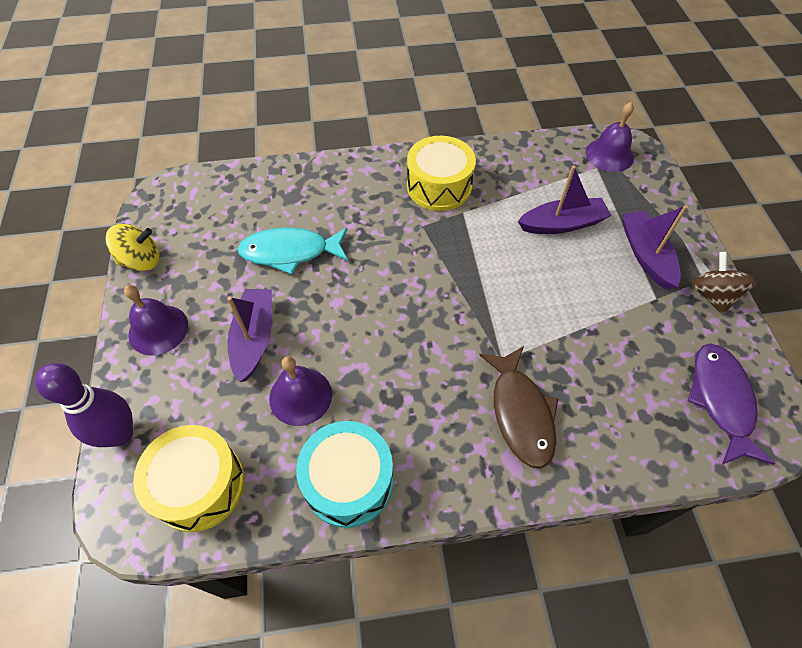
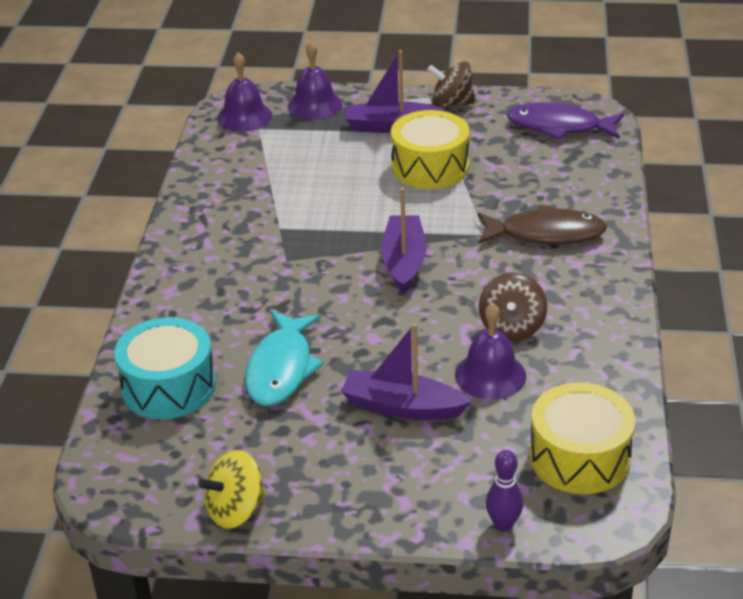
camera: 75 degrees left, 20 degrees down
(120, 434) = (503, 524): purple bowling pin -> purple bowling pin, size x0.59
(141, 261) = (236, 510): yellow spinning top -> yellow spinning top turned 120 degrees counterclockwise
(158, 329) = (360, 492): purple bell -> purple bell (315, 105)
(348, 481) = (594, 350): turquoise drum -> turquoise drum (168, 386)
(368, 403) = (512, 327): none -> brown spinning top
(439, 186) = (230, 239): yellow drum -> yellow drum (430, 167)
(562, 224) = (328, 166): purple boat -> purple boat (404, 261)

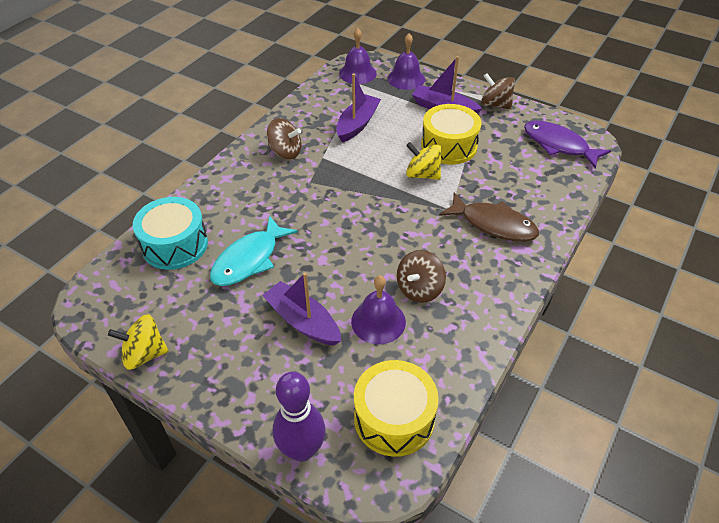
camera: 25 degrees right, 10 degrees up
(225, 237) = (285, 152): none -> brown spinning top
(404, 261) = (382, 210): purple boat -> purple boat (357, 124)
(422, 208) = (422, 174): none -> yellow spinning top
(503, 524) = (302, 450): purple bowling pin -> purple bowling pin, size x1.71

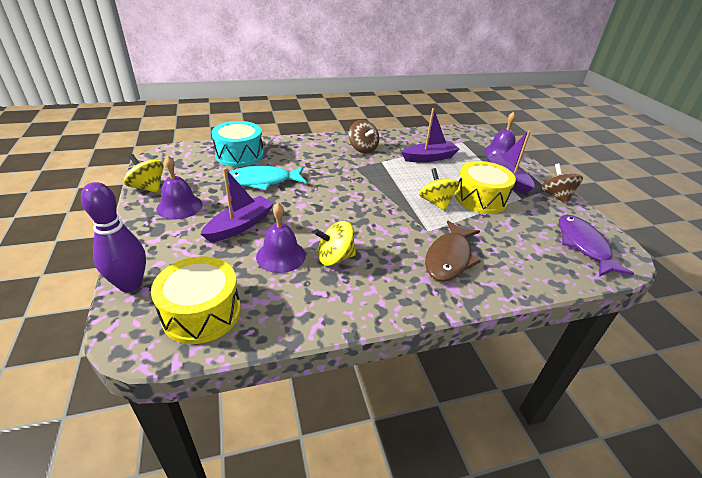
camera: 40 degrees right, 10 degrees down
(303, 321) = (240, 225): purple boat -> purple boat turned 45 degrees clockwise
(357, 73) = (468, 136): purple bell -> purple bell (179, 206)
(419, 289) = (335, 258): brown spinning top -> yellow spinning top
(494, 224) = (449, 258): brown fish -> brown fish turned 45 degrees clockwise

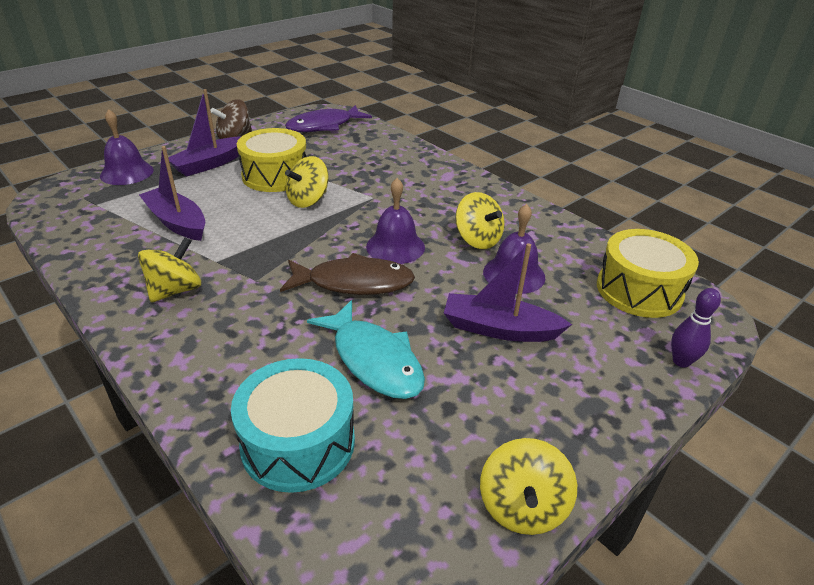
camera: 115 degrees left, 0 degrees up
(130, 284) = (681, 361): purple bowling pin -> purple bowling pin, size x0.59
(179, 206) = (525, 418): purple bell -> purple bell (395, 246)
(362, 148) = (175, 290): brown spinning top -> yellow spinning top
(449, 258) = (408, 180): brown fish -> brown fish (354, 283)

